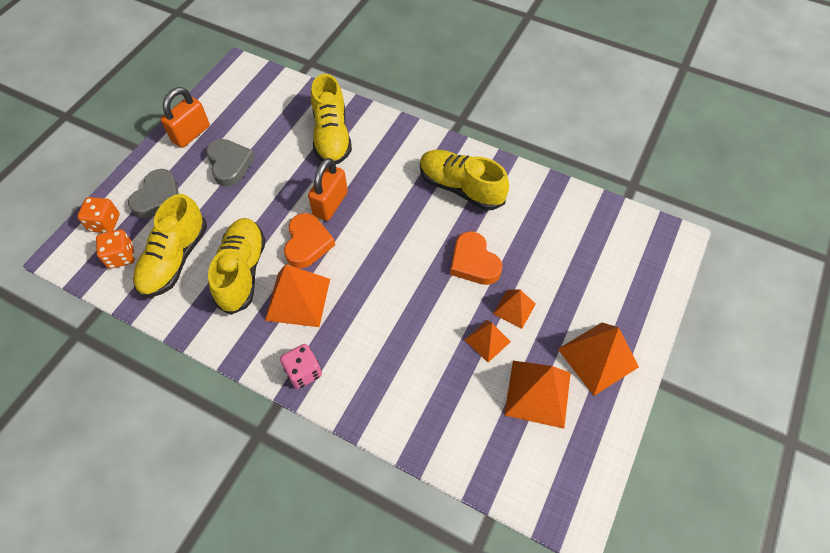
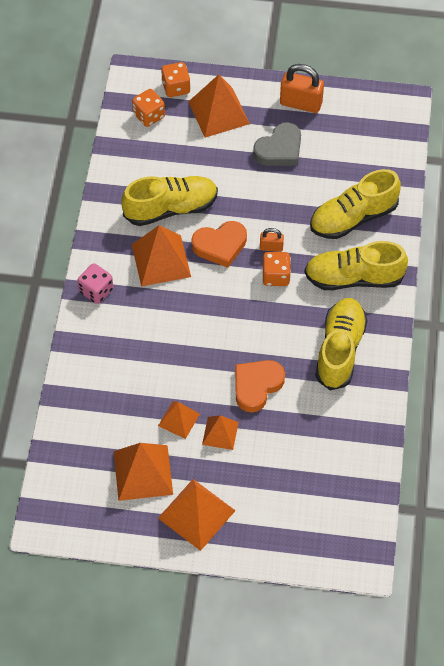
camera: 70 degrees right, 0 degrees up
(158, 197) = (218, 112): grey heart -> orange pyramid
(175, 259) = (162, 154): yellow shoe -> yellow shoe (354, 278)
(330, 204) = (271, 247): orange padlock -> orange padlock, size x0.54
(363, 210) = (276, 276): none -> orange dice

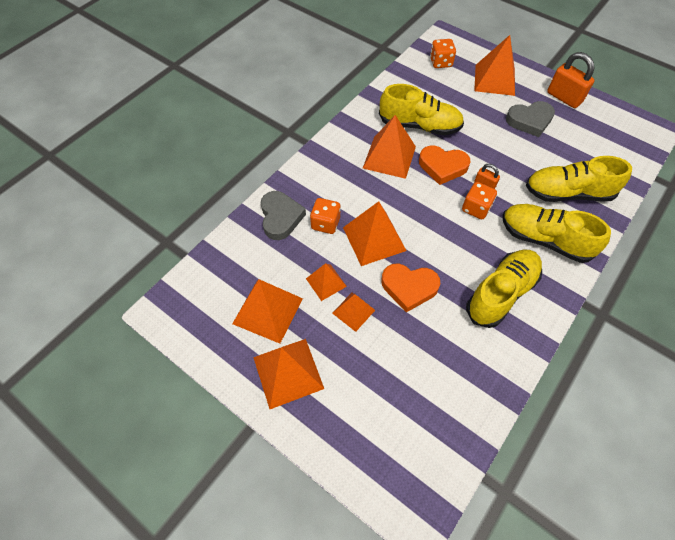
camera: 30 degrees right, 0 degrees up
(94, 379) = (280, 217): none -> grey heart
(96, 291) = (326, 156): pink dice -> none
(176, 88) = (471, 53): orange dice -> orange dice (325, 223)
(197, 355) = (374, 238): none -> orange pyramid
(256, 386) = (409, 287): orange heart -> orange heart turned 150 degrees counterclockwise

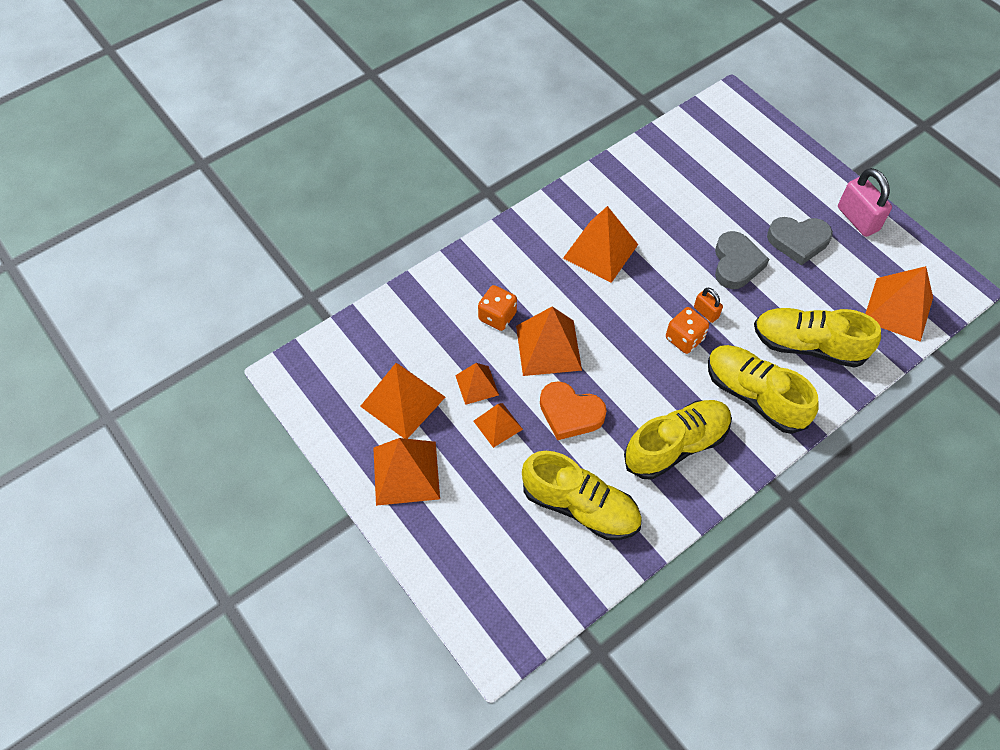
camera: 15 degrees right, 0 degrees up
(280, 217) = (447, 297): grey heart -> grey heart (736, 264)
(419, 126) = (652, 218): yellow shoe -> yellow shoe (580, 506)
(440, 62) = (711, 137): orange dice -> none
(442, 166) = (662, 277): orange heart -> none
(494, 80) = (774, 175): orange pyramid -> orange pyramid (898, 309)
(564, 97) = (857, 219): orange padlock -> pink padlock

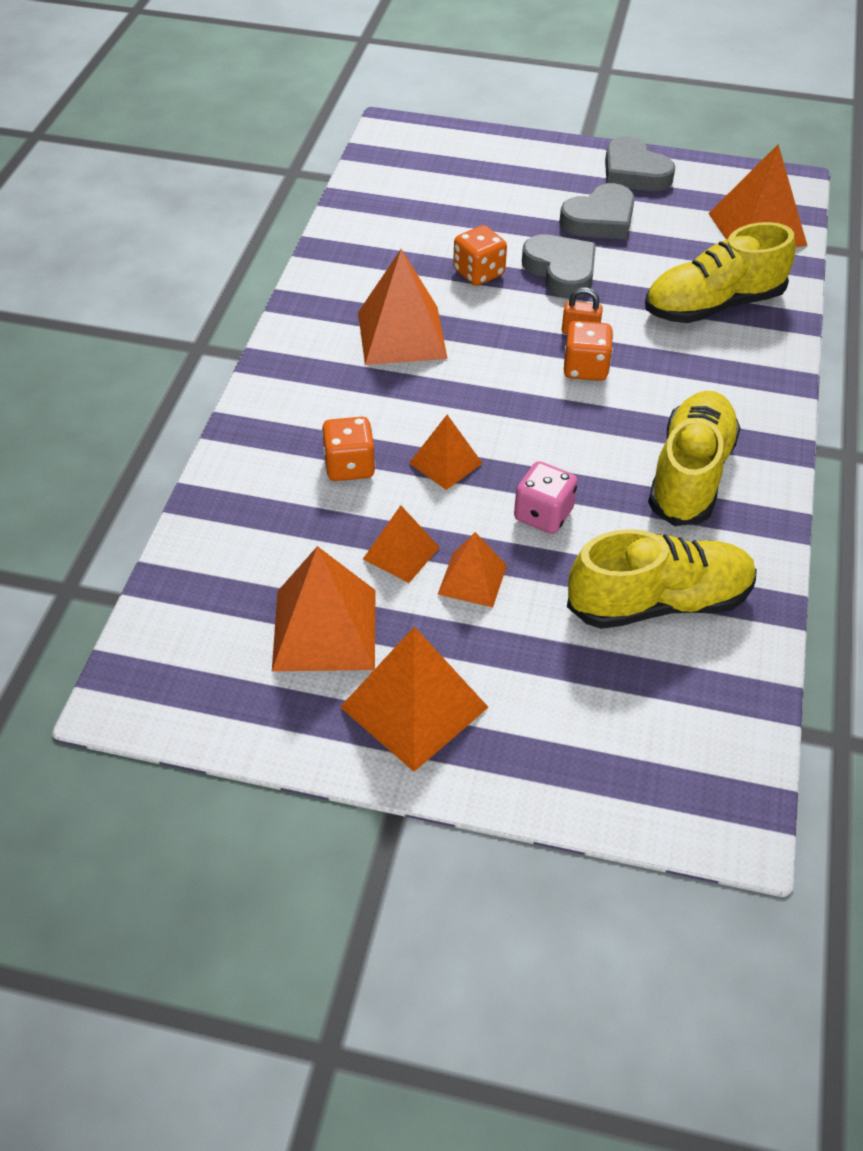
camera: 40 degrees left, 10 degrees down
(548, 347) = (445, 463): orange pyramid -> orange pyramid, size x0.58
(570, 413) = (543, 515): orange heart -> pink dice
(684, 235) = (479, 273): none -> orange dice
(754, 396) = (714, 380): yellow shoe -> none
(857, 219) = (634, 172): pink padlock -> grey heart

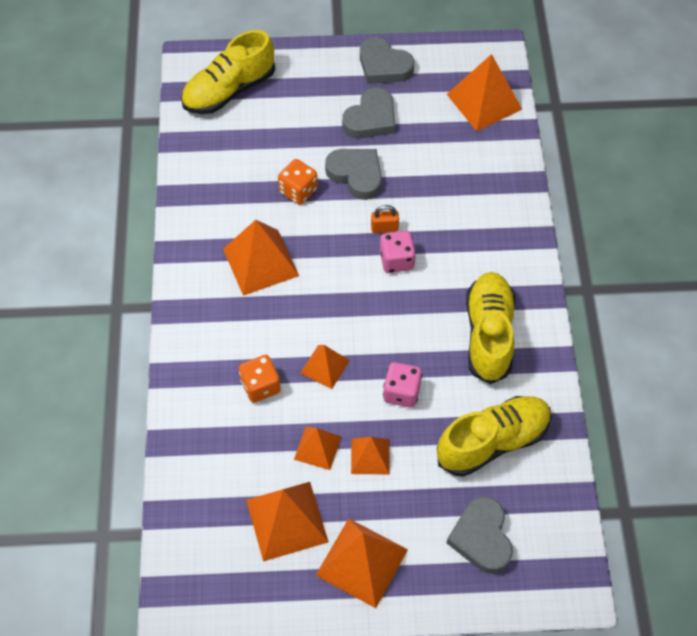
camera: 15 degrees left, 10 degrees up
(585, 368) = (396, 260): orange dice -> pink dice
(605, 719) = (481, 537): none -> grey heart
(713, 305) = (469, 181): yellow shoe -> yellow shoe (229, 90)

